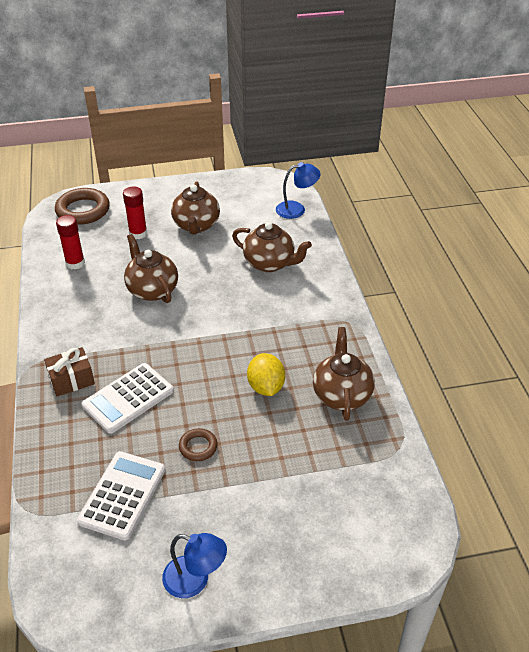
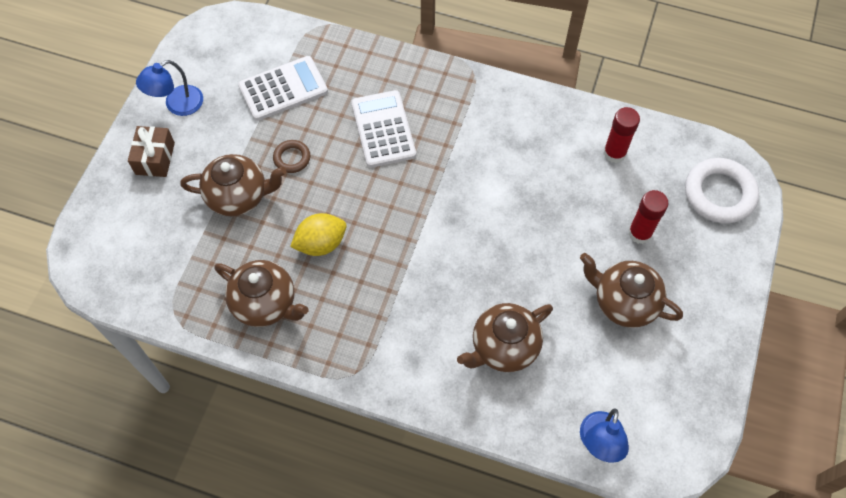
camera: 120 degrees right, 20 degrees up
(71, 380) = (435, 95): brown gift -> brown gift (155, 158)
(83, 210) = (719, 194): brown ring -> white ring
(122, 495) = (283, 89): white calculator -> white calculator turned 75 degrees counterclockwise
(152, 290) = (526, 207): brown teapot -> brown teapot (239, 196)
(266, 387) = (321, 243): yellow lemon -> yellow lemon turned 45 degrees counterclockwise

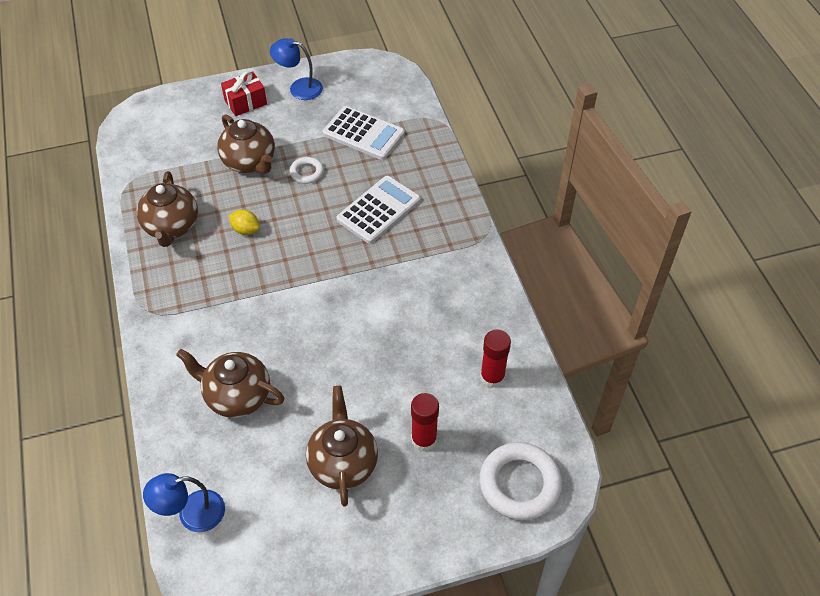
camera: 55 degrees right, 10 degrees down
(155, 158) = (245, 102): brown gift -> red gift
(292, 158) = (307, 172): brown ring -> white ring
(321, 243) = (246, 230): yellow lemon -> yellow lemon, size x0.67

